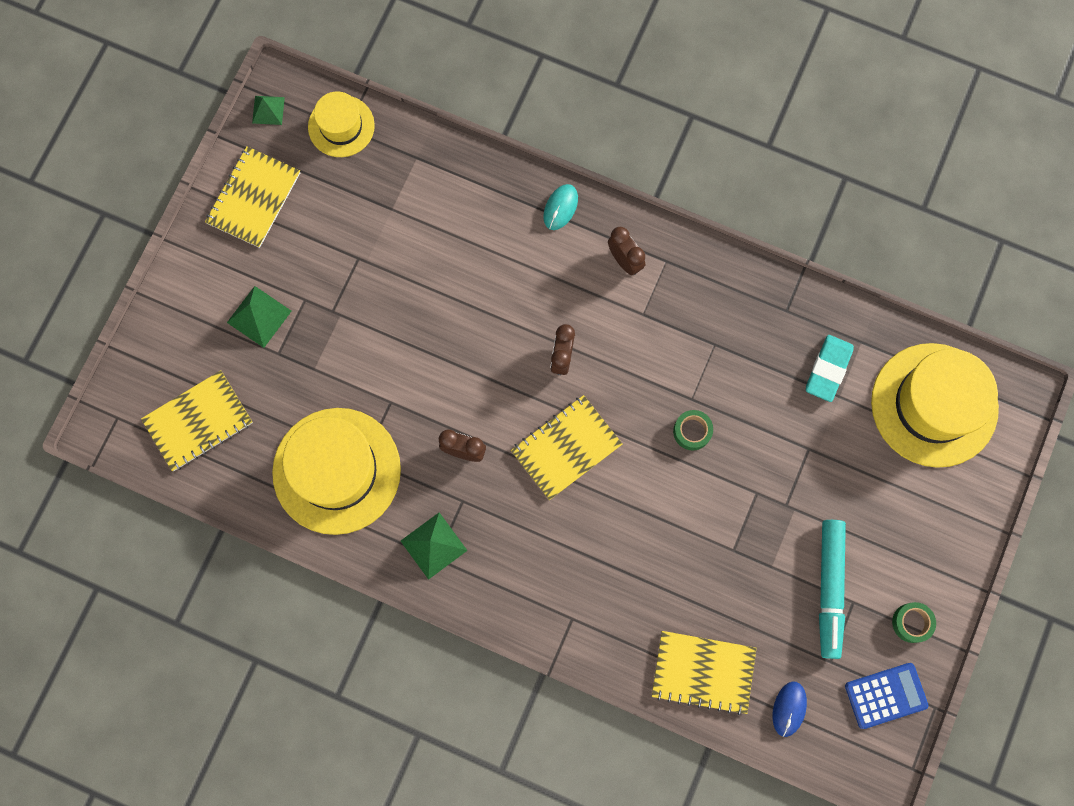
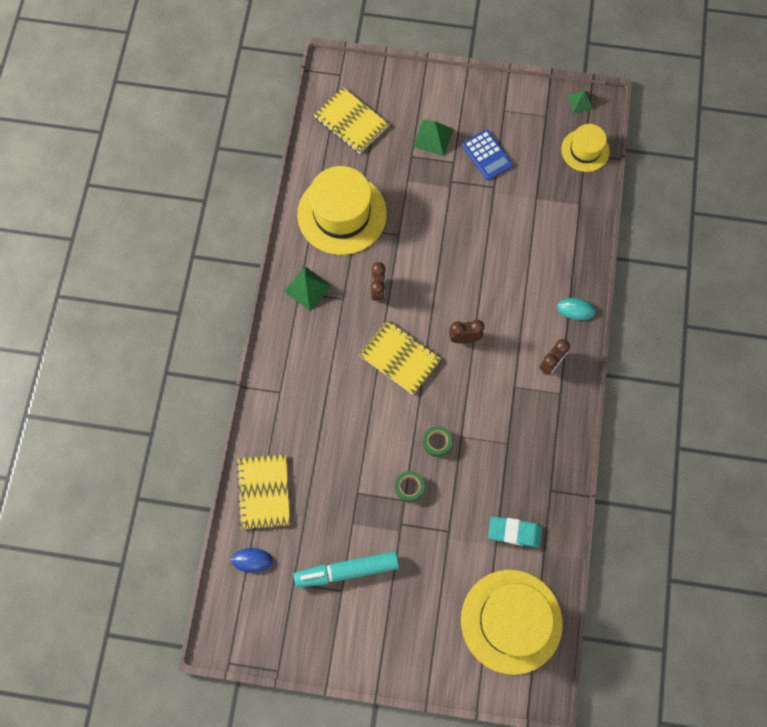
camera: 75 degrees right, 5 degrees down
(254, 198) = (514, 111): yellow notebook -> none
(885, 695) = (278, 631): blue calculator -> blue calculator (487, 155)
(911, 623) = (337, 639): green tape -> green tape (409, 487)

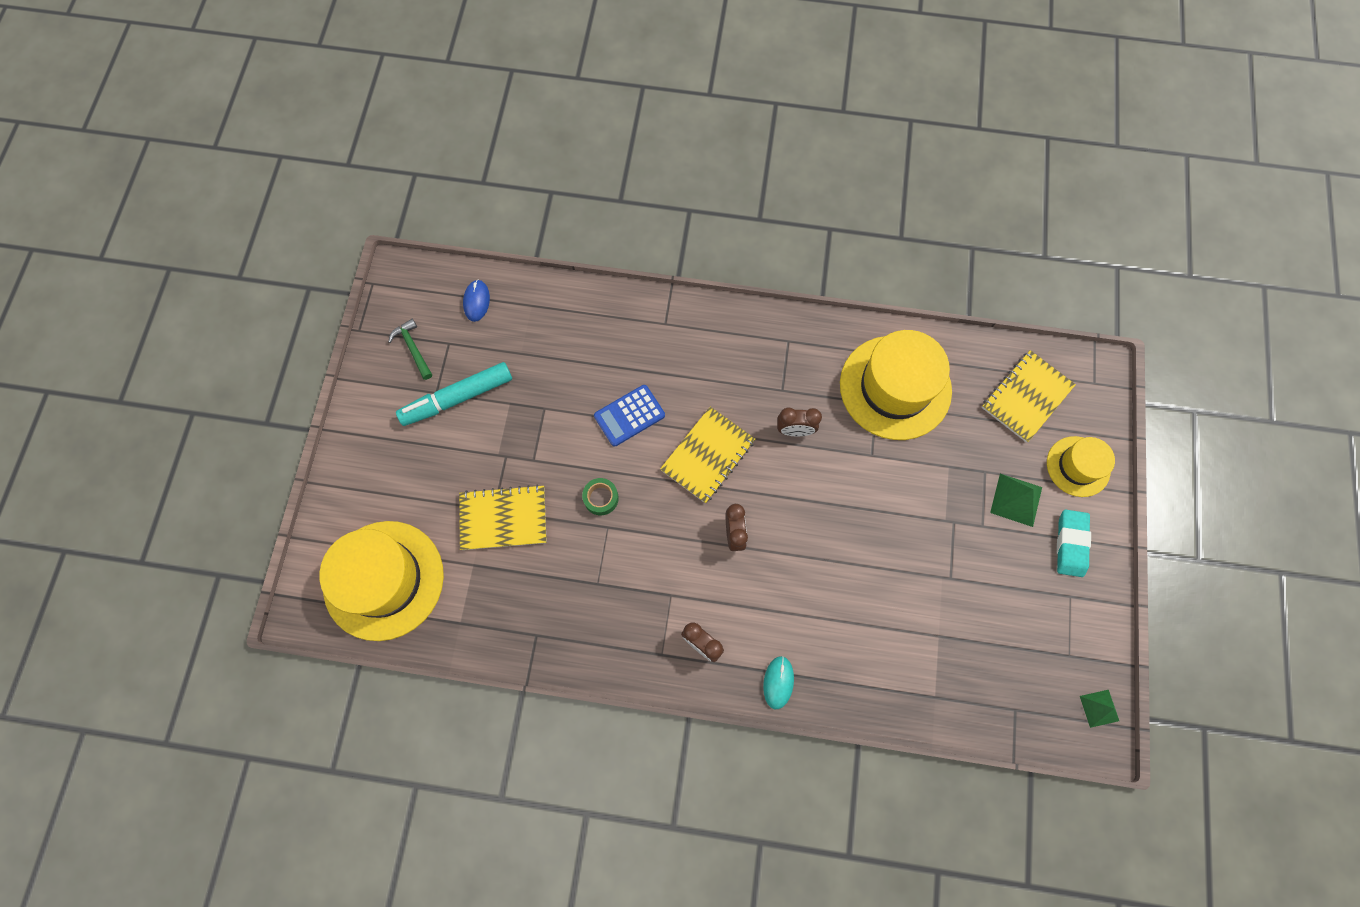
camera: 90 degrees right, 0 degrees up
(264, 492) = (550, 311): yellow notebook -> yellow notebook (503, 518)
(298, 616) = (413, 348): none -> green hammer
(307, 288) = (794, 350): green pyramid -> none
(347, 570) = (457, 398): turquoise marker -> turquoise marker turned 105 degrees counterclockwise
(409, 487) = (548, 465): green tape -> none
(487, 155) = (997, 570): blue calculator -> blue calculator (629, 416)
(514, 532) = (487, 588): turquoise eraser -> turquoise eraser (1070, 544)
(585, 150) = (1021, 711): yellow hat -> yellow hat (1078, 466)

